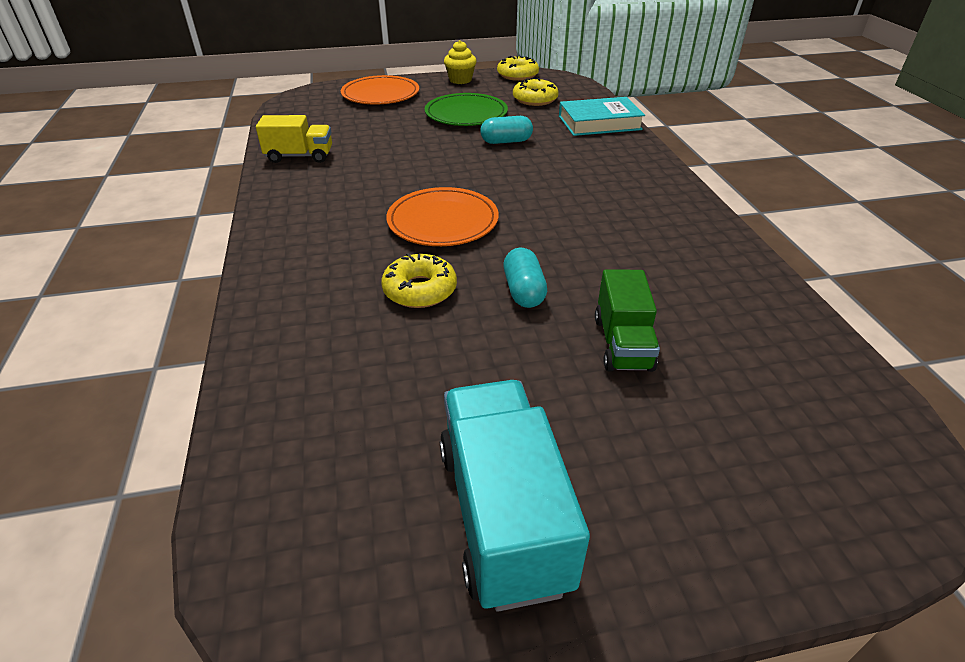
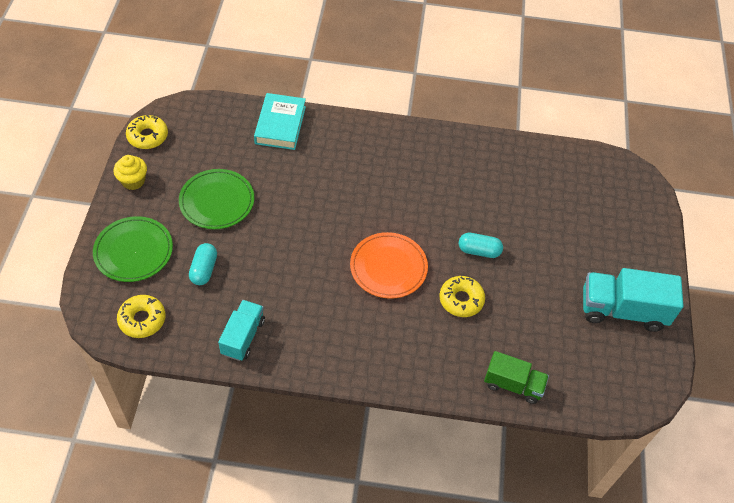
camera: 75 degrees left, 15 degrees up
(300, 156) = (243, 337): yellow truck -> turquoise truck
(380, 94) = (133, 251): orange plate -> green plate
(506, 141) = (284, 193): turquoise capsule -> turquoise capsule (204, 270)
(535, 99) = (212, 145): yellow donut -> yellow donut (142, 319)
(622, 343) = (535, 226): green truck -> green truck (513, 385)

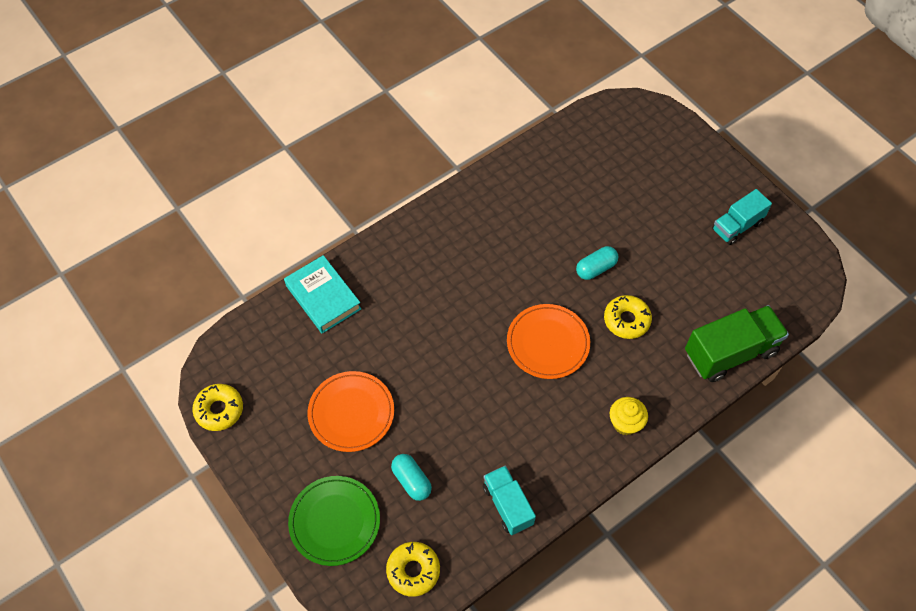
camera: 40 degrees left, 5 degrees up
(133, 181) = (257, 461): yellow cupcake -> yellow cupcake (625, 423)
(217, 201) = (351, 413): green plate -> orange plate
(513, 385) = (730, 352): green truck -> green truck, size x1.58
(622, 310) = (737, 226): turquoise truck -> turquoise truck, size x0.63

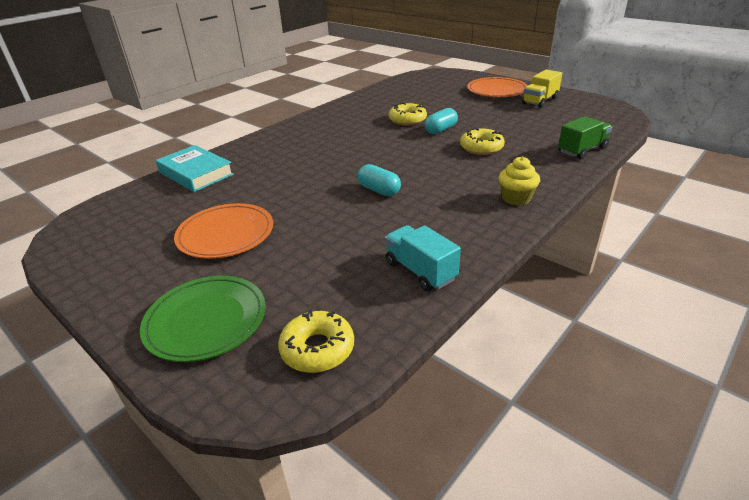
camera: 10 degrees left, 25 degrees down
(219, 410) = (70, 255): yellow donut -> yellow donut (407, 120)
(411, 481) = (301, 271): turquoise capsule -> turquoise capsule (379, 190)
(548, 343) = (417, 167): orange plate -> orange plate (497, 91)
(730, 352) = (582, 150): green truck -> green truck, size x0.63
(737, 226) = (540, 101): turquoise truck -> yellow truck

